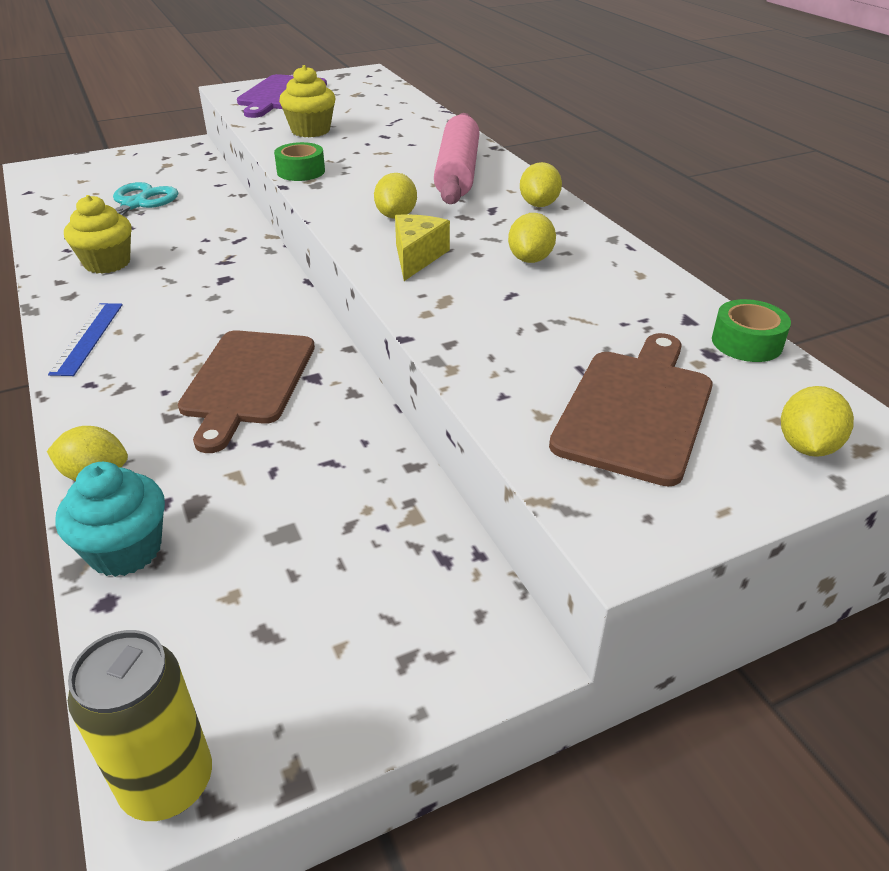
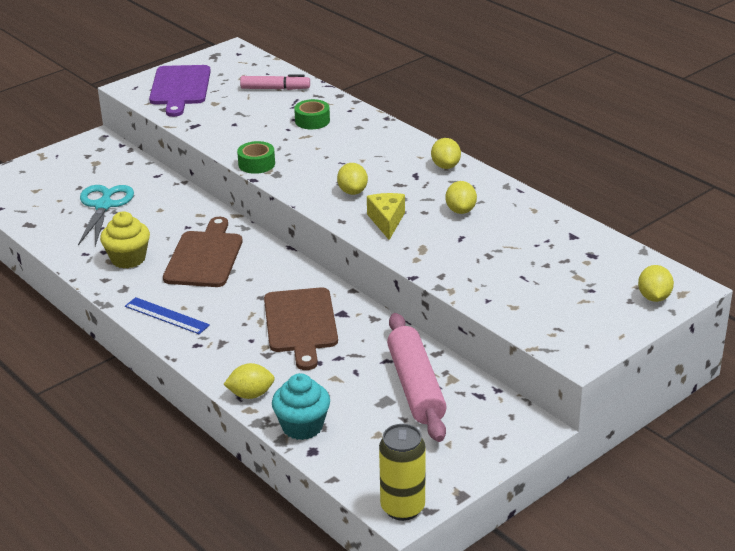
camera: 15 degrees left, 5 degrees down
(87, 338) = (166, 316): blue ruler -> blue ruler turned 45 degrees counterclockwise
(310, 130) = (234, 123): yellow cupcake -> none
(383, 107) = (275, 89): none -> pink marker
(457, 172) = (373, 147): pink rolling pin -> pink rolling pin (415, 387)
(636, 409) = (562, 294): brown cutting board -> brown cutting board (205, 257)
(746, 342) = (609, 245): green tape -> green tape (312, 121)

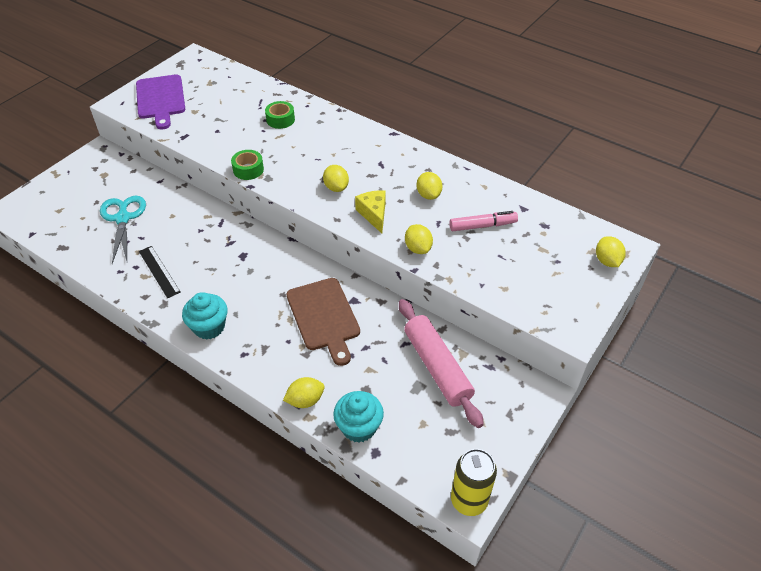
camera: 15 degrees left, 15 degrees up
(128, 259) = (159, 271): yellow cupcake -> black ruler
(166, 316) = (209, 327): blue ruler -> turquoise cupcake
(205, 257) = (224, 259): brown cutting board -> none
(275, 89) = (240, 91): pink marker -> pink marker (482, 226)
(445, 166) = (401, 152): yellow lemon -> yellow lemon (418, 248)

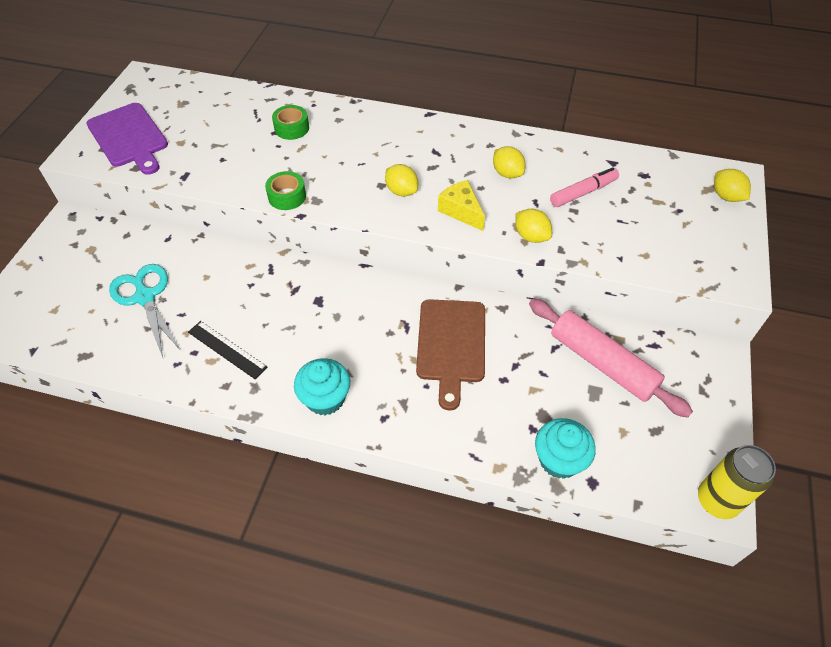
camera: 20 degrees left, 5 degrees up
(305, 400) = (484, 449): yellow lemon -> none
(324, 317) = (451, 345): brown cutting board -> brown cutting board turned 45 degrees clockwise

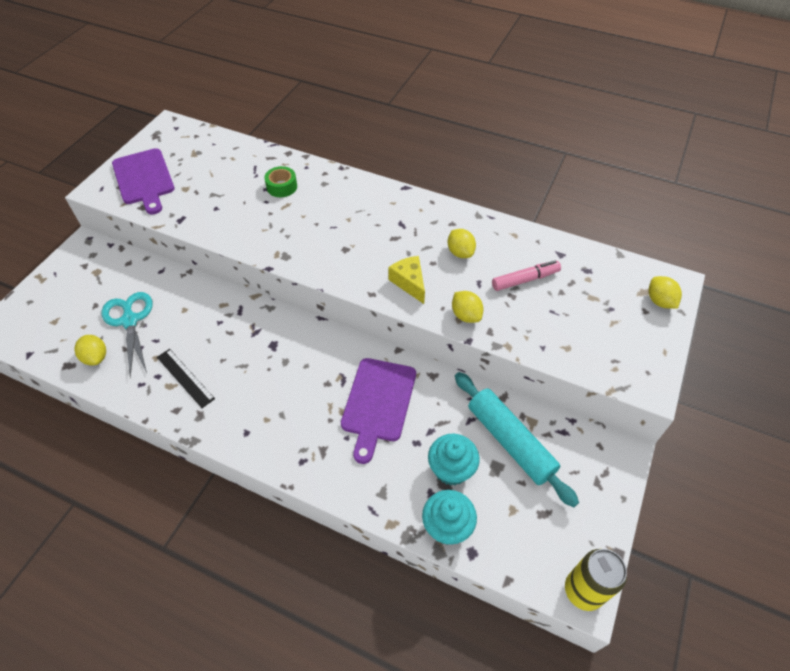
camera: 10 degrees right, 0 degrees up
(287, 196) = (261, 249): green tape -> none
(325, 398) = (256, 435): turquoise cupcake -> turquoise cupcake (451, 469)
(401, 191) = (361, 257): yellow lemon -> yellow lemon (96, 357)
(451, 345) = (378, 403): brown cutting board -> purple cutting board
(602, 363) = (510, 441): pink rolling pin -> turquoise rolling pin

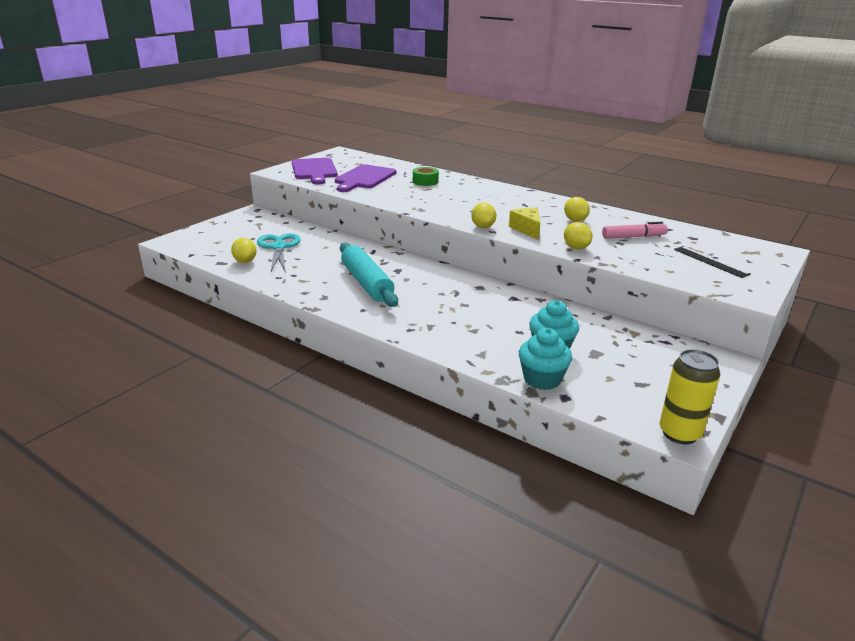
camera: 10 degrees right, 25 degrees down
(185, 377) = (317, 278): black ruler -> black ruler (711, 261)
(378, 403) = (486, 308): purple cutting board -> purple cutting board (364, 178)
(510, 441) = (611, 341): turquoise rolling pin -> turquoise rolling pin (366, 283)
(659, 301) = (763, 257): yellow lemon -> yellow lemon (483, 227)

